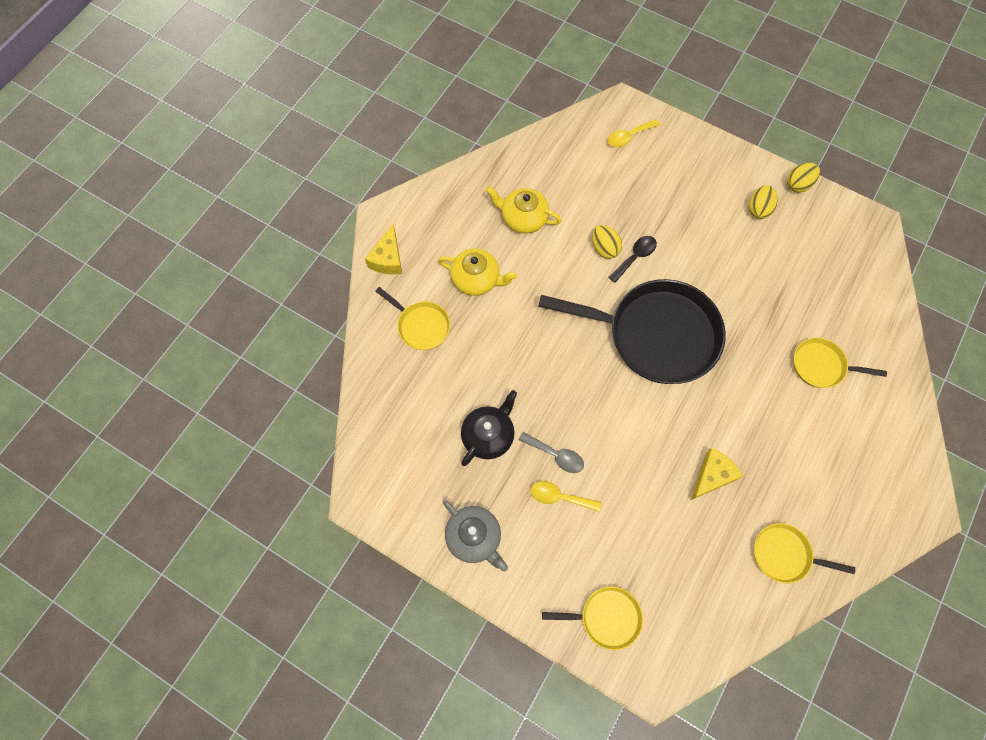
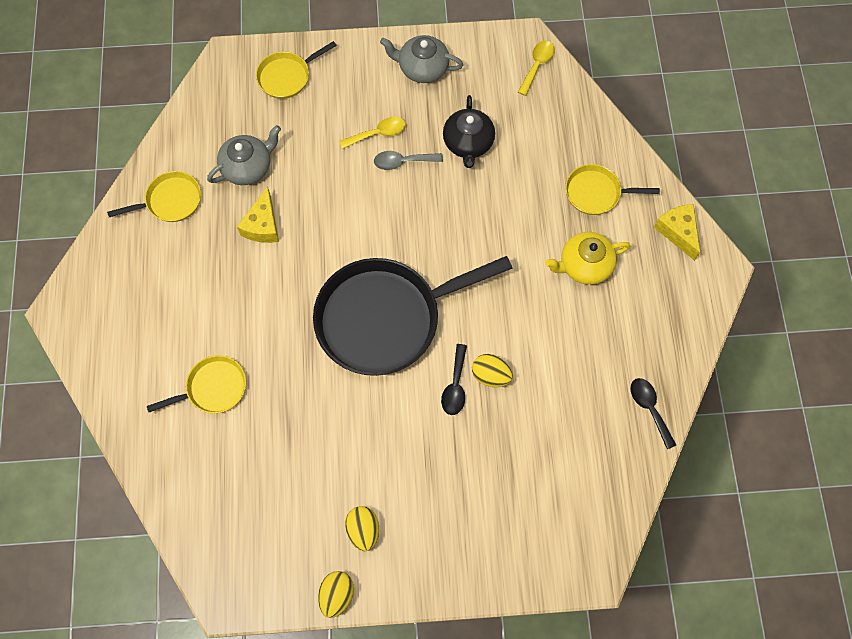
camera: 145 degrees right, 0 degrees up
(512, 164) = (649, 408): none -> black spoon
(523, 218) = (591, 355): yellow teapot -> none
(629, 137) = (557, 530): yellow spoon -> yellow spoon (537, 65)
(696, 542) = (248, 167): none -> grey teapot

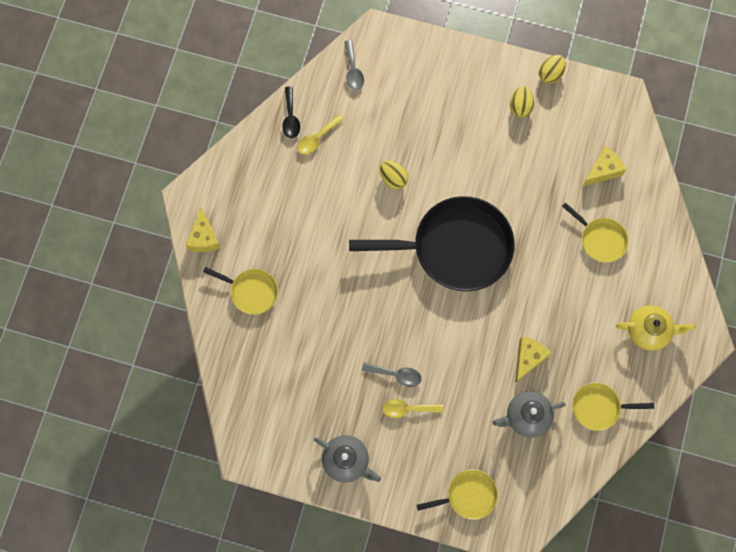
camera: 160 degrees left, 5 degrees up
(213, 388) = (600, 239): yellow pan -> yellow pan turned 135 degrees counterclockwise
(230, 480) = (603, 170): none -> yellow cheese
(455, 386) = (422, 180): black spoon -> none
(468, 143) = (336, 373): black teapot -> none
(537, 65) = (246, 427): yellow spoon -> yellow spoon (317, 138)
(584, 265) = (288, 236): yellow teapot -> yellow teapot (649, 331)
(600, 502) = (353, 70): none -> grey spoon

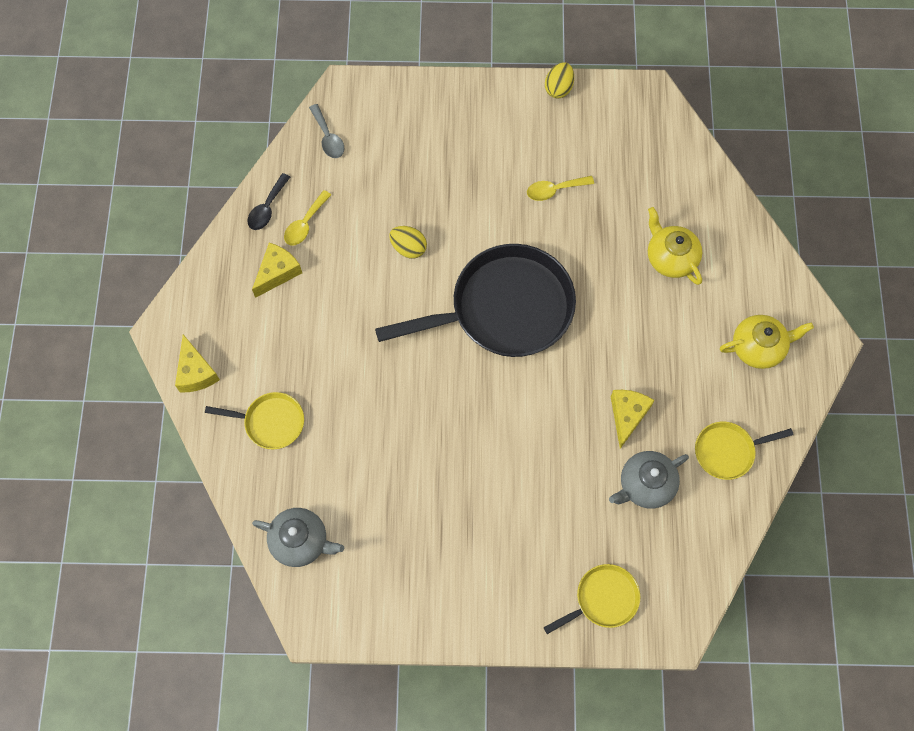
camera: 15 degrees left, 5 degrees down
(291, 118) = (267, 208): black spoon -> black spoon turned 45 degrees clockwise
(346, 461) = (442, 597): grey teapot -> grey teapot (300, 541)
(396, 375) = (474, 476): grey spoon -> none
(407, 409) = (500, 514): yellow spoon -> yellow spoon (554, 190)
(520, 107) = (534, 132): yellow egg -> none
(600, 239) = (670, 257): yellow pan -> yellow teapot
(603, 170) = (650, 179): yellow cheese -> yellow cheese (277, 272)

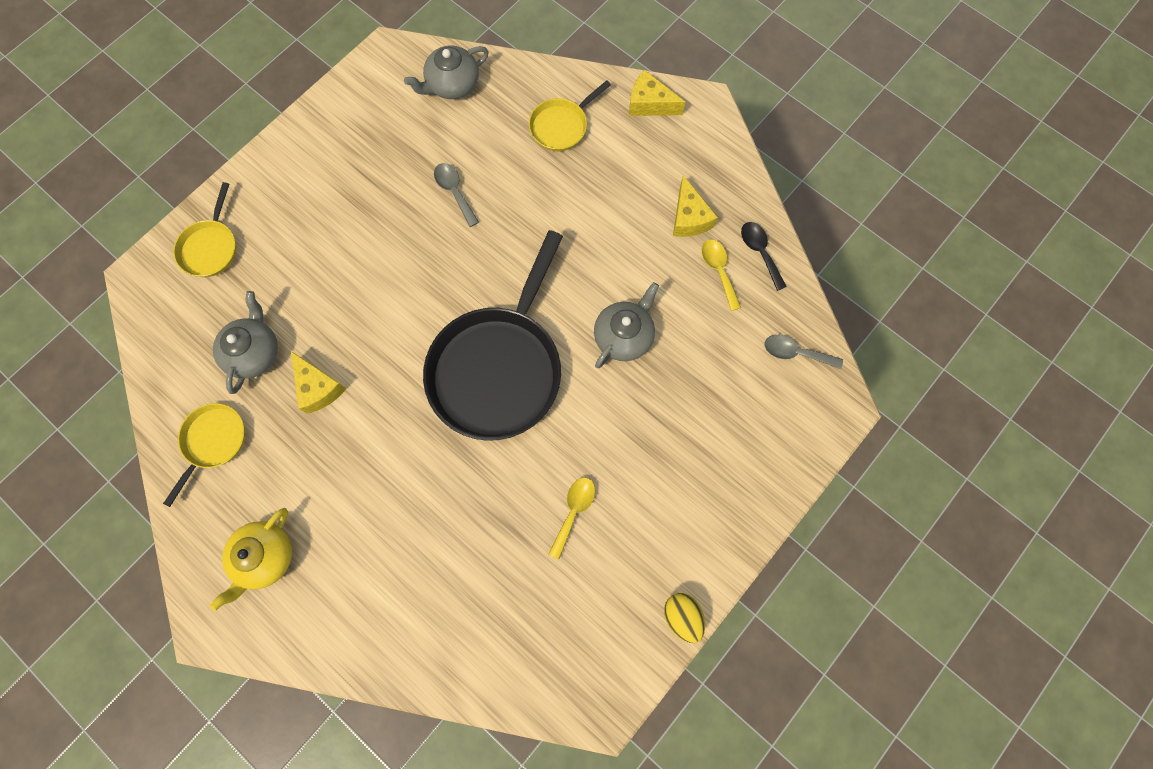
camera: 130 degrees right, 5 degrees up
(396, 454) = (454, 191): none -> grey spoon
(408, 248) = (624, 336): yellow egg -> grey teapot
(670, 257) = (415, 558): yellow teapot -> none

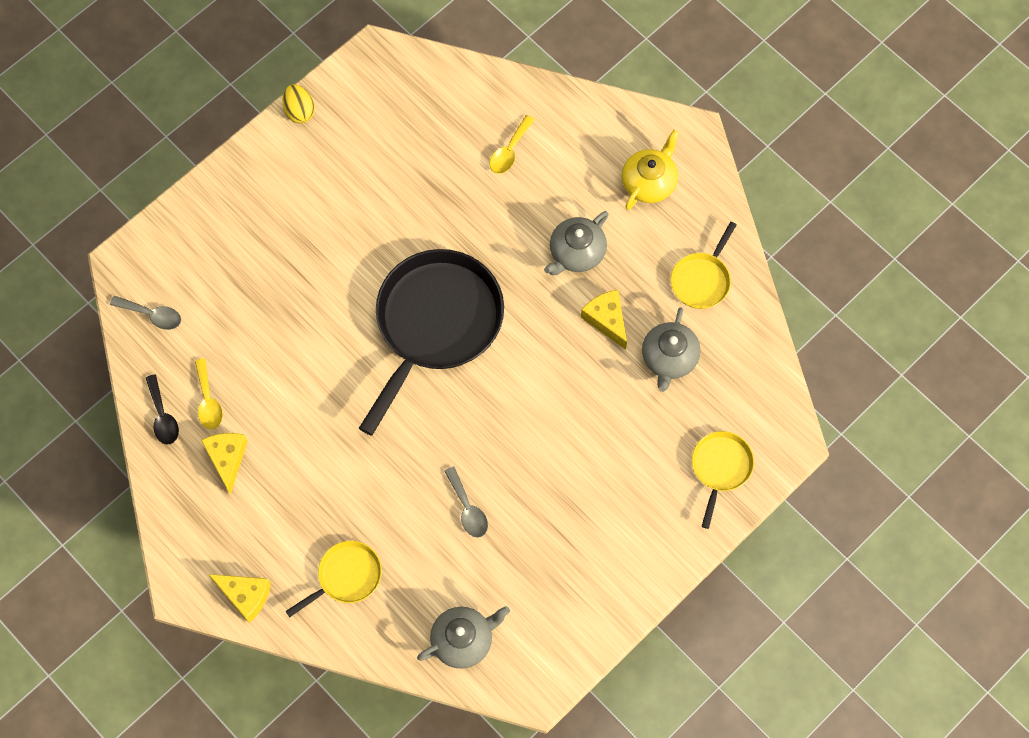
camera: 175 degrees left, 5 degrees down
(574, 511) = (379, 196): yellow spoon -> yellow spoon (509, 151)
(624, 336) = (312, 344): grey teapot -> grey teapot (576, 253)

